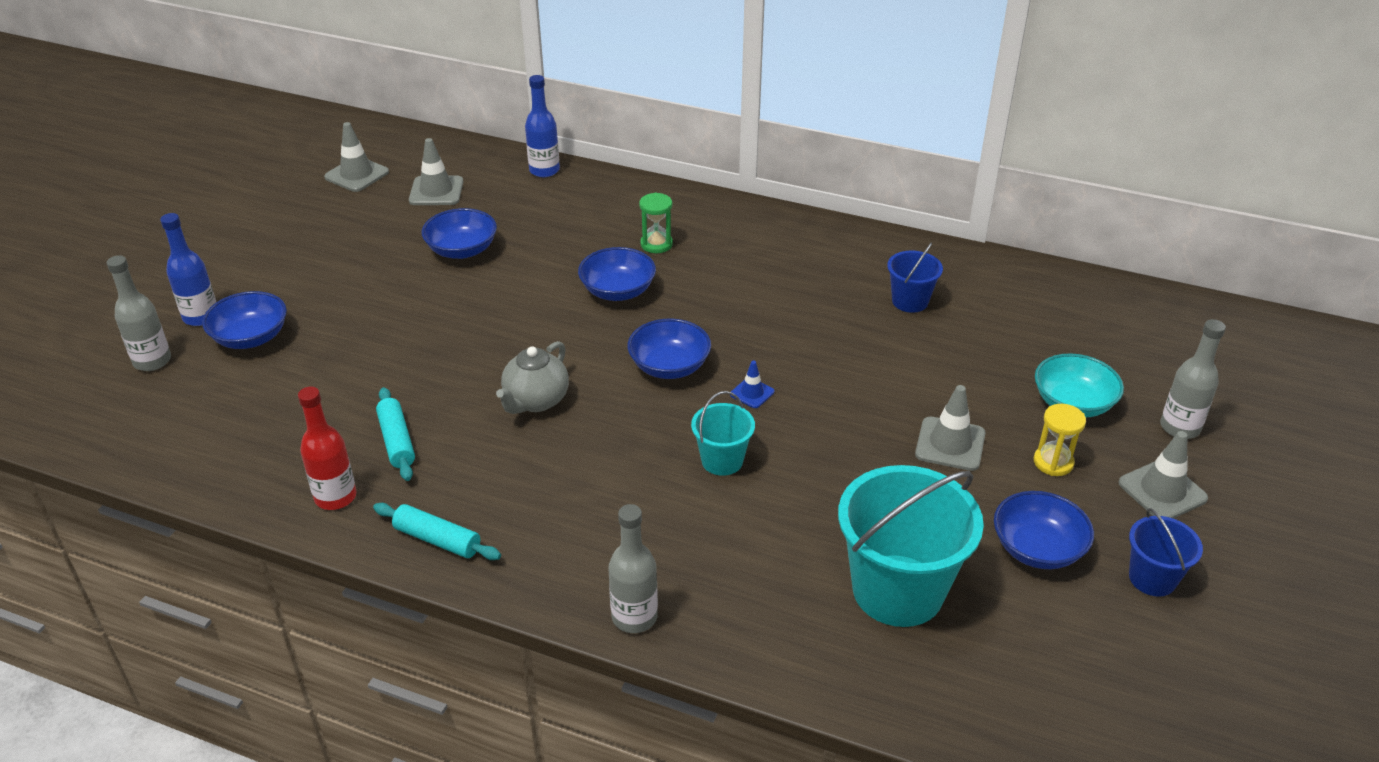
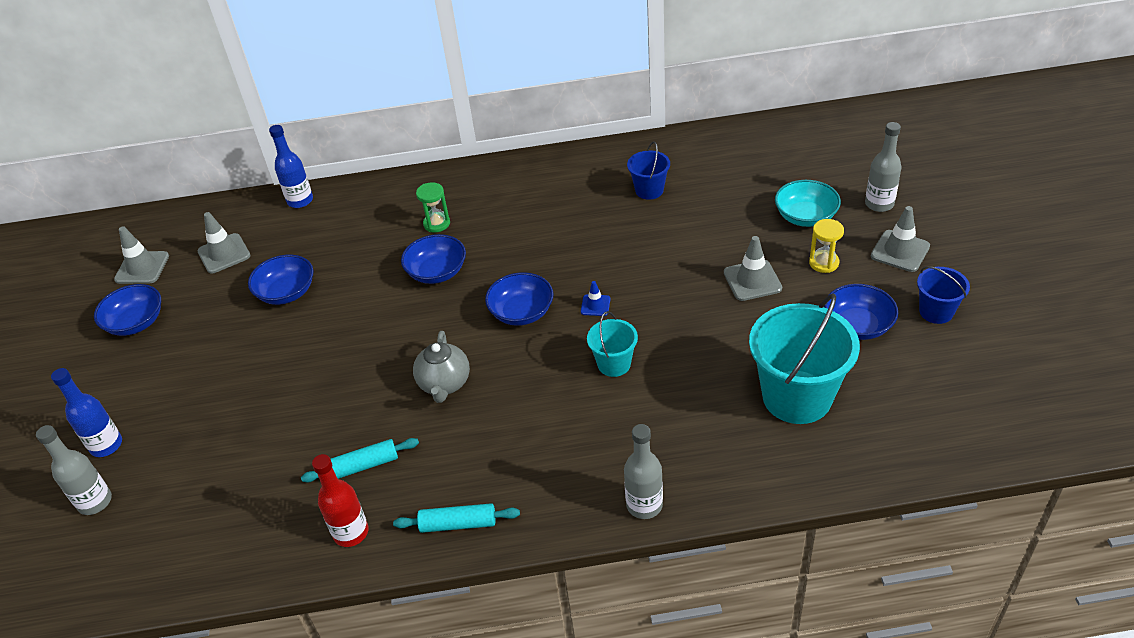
camera: 25 degrees left, 5 degrees up
(251, 337) = (167, 442): blue bowl -> blue bowl (136, 323)
(397, 441) = (363, 466): turquoise rolling pin -> turquoise rolling pin turned 60 degrees counterclockwise

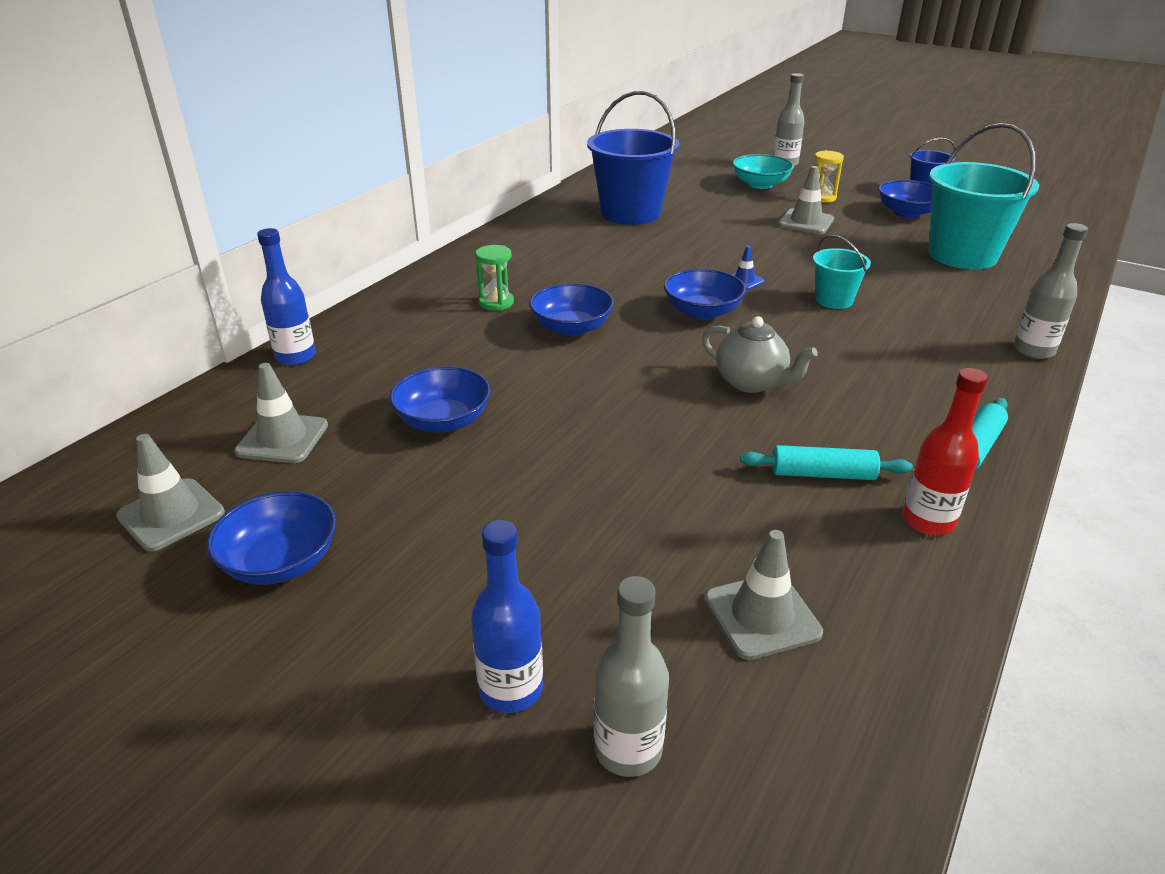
camera: 55 degrees left, 10 degrees down
(363, 466) = (822, 474): turquoise rolling pin -> turquoise rolling pin turned 75 degrees clockwise
(649, 190) = (630, 213): blue bucket -> blue bucket, size x1.96
(900, 251) = (845, 176): grey traffic cone -> grey traffic cone (762, 616)

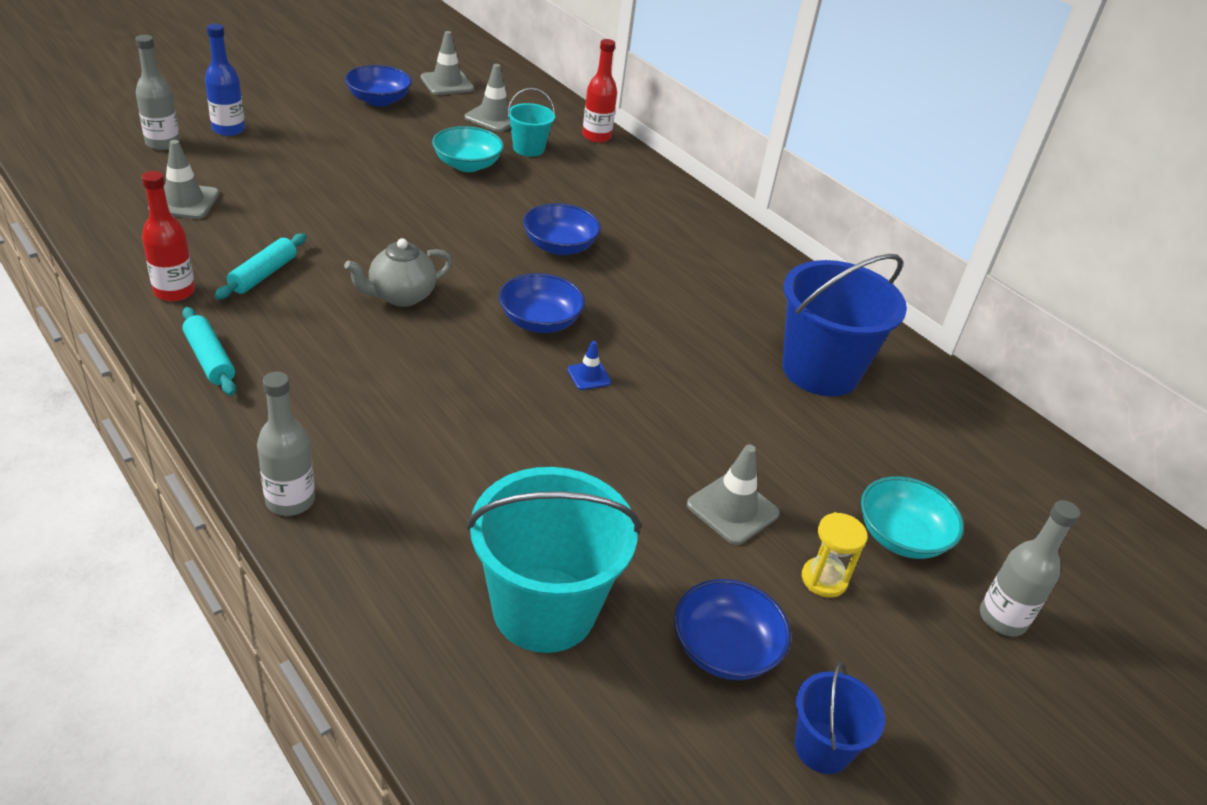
camera: 105 degrees right, 5 degrees up
(295, 357) = (596, 136): blue bottle -> red bottle
(443, 421) = (467, 165): blue bowl -> turquoise bowl
(496, 303) = (631, 226): green hourglass -> none
(834, 300) = (503, 416): turquoise bucket -> turquoise bucket (528, 148)

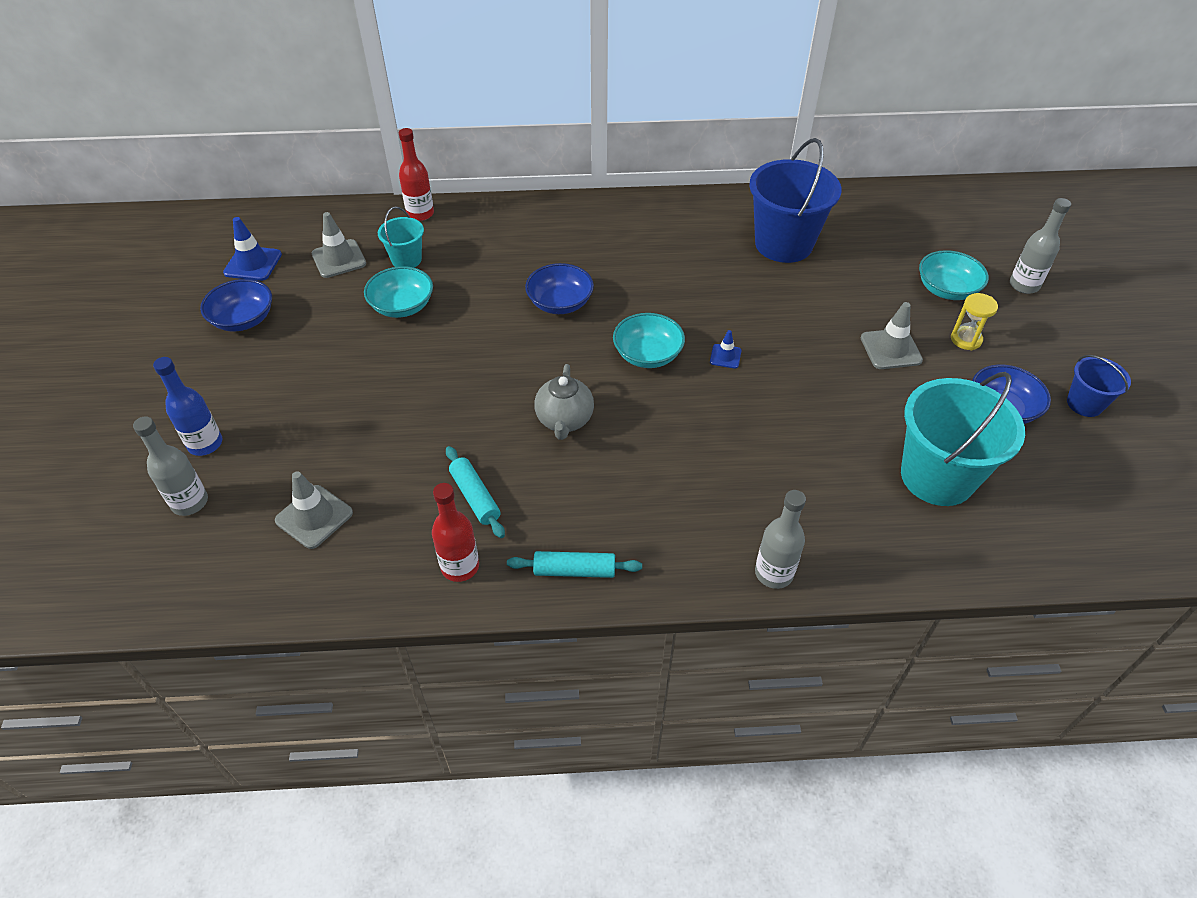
camera: 50 degrees left, 10 degrees up
(447, 83) = (253, 264): grey traffic cone -> blue traffic cone
(539, 322) = (647, 355): blue bowl -> turquoise bowl

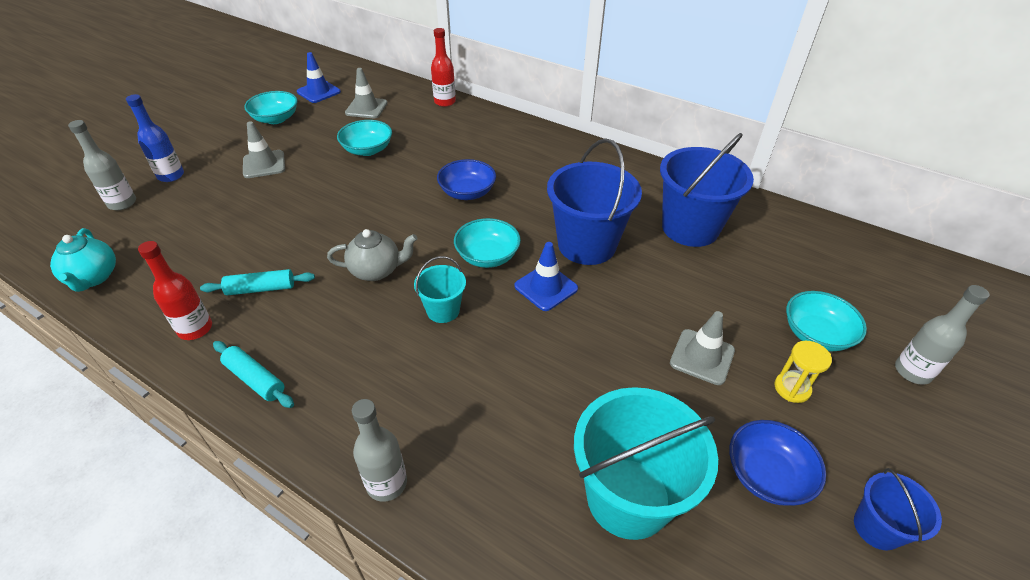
camera: 35 degrees right, 5 degrees down
(243, 319) = (276, 119): blue bowl -> turquoise bowl
(277, 588) = (93, 278): none -> turquoise teapot
(314, 517) = (165, 247): grey traffic cone -> grey traffic cone (264, 164)
(406, 260) = (403, 124): turquoise bucket -> turquoise bucket (443, 310)
(475, 497) = (261, 289): turquoise rolling pin -> turquoise rolling pin turned 75 degrees clockwise
(564, 420) = (376, 270): grey teapot -> grey teapot turned 135 degrees counterclockwise
(718, 301) = (586, 245): none -> blue bucket
(725, 356) = (546, 287): blue traffic cone -> blue traffic cone, size x1.75

